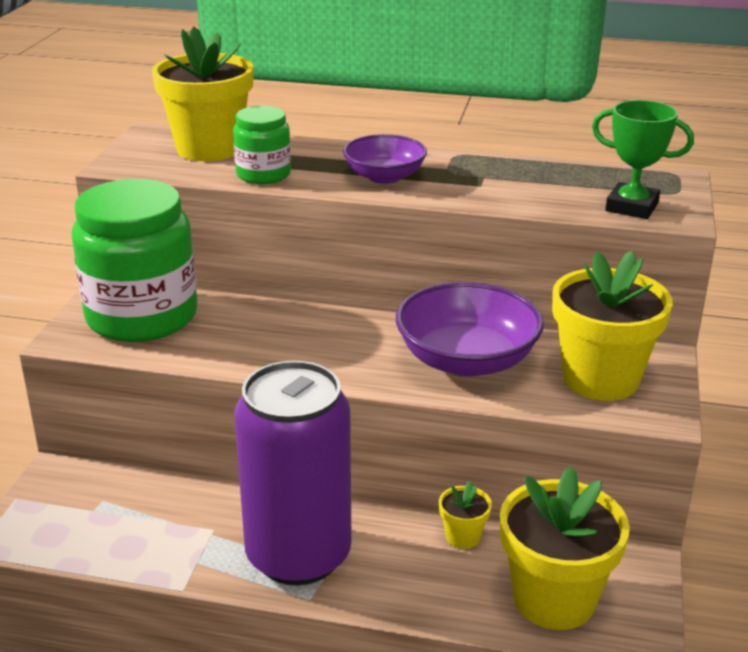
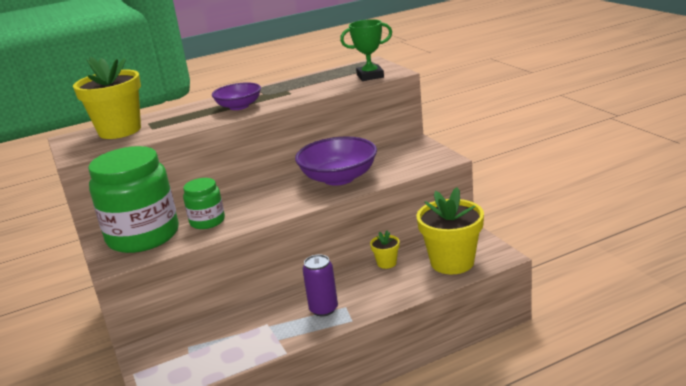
camera: 35 degrees left, 5 degrees down
(263, 174) = (173, 128): green jar -> green jar (207, 221)
(298, 555) = (323, 309): purple can -> purple can, size x0.47
(600, 379) = (404, 159): yellow flower pot -> none

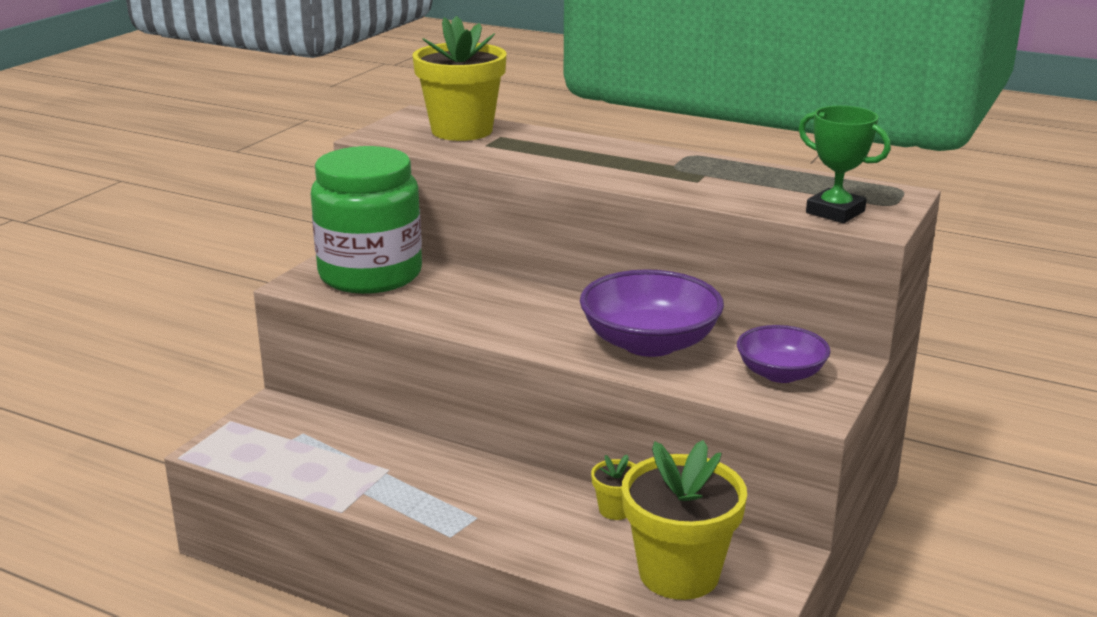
camera: 50 degrees right, 0 degrees up
(207, 221) = (439, 298): green jar -> none
(239, 106) = (609, 166): purple bowl -> purple bowl (780, 373)
(323, 309) = (455, 501): purple can -> none

